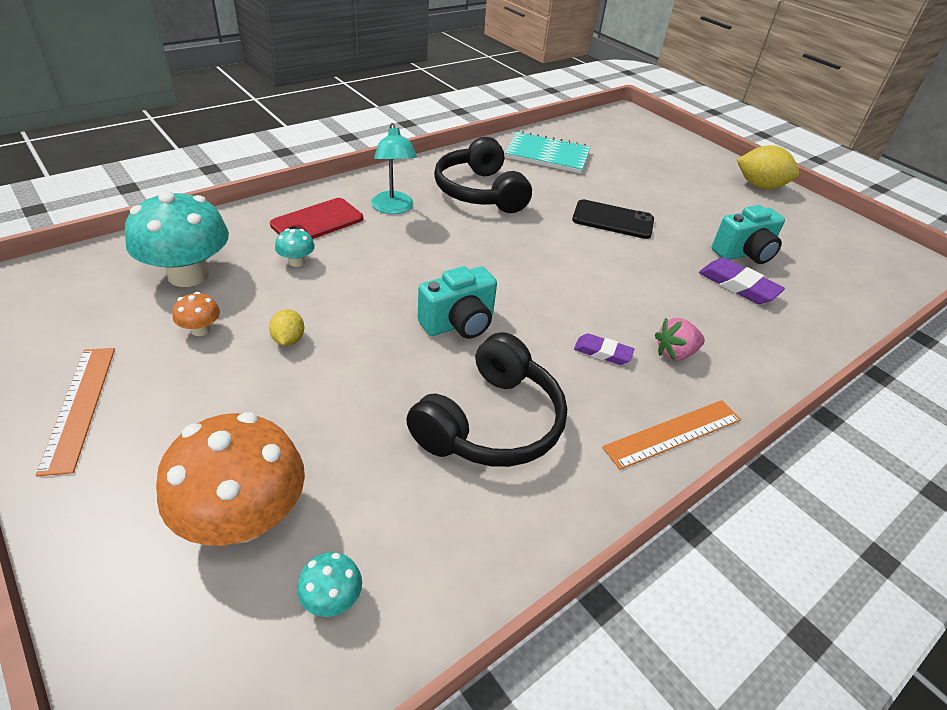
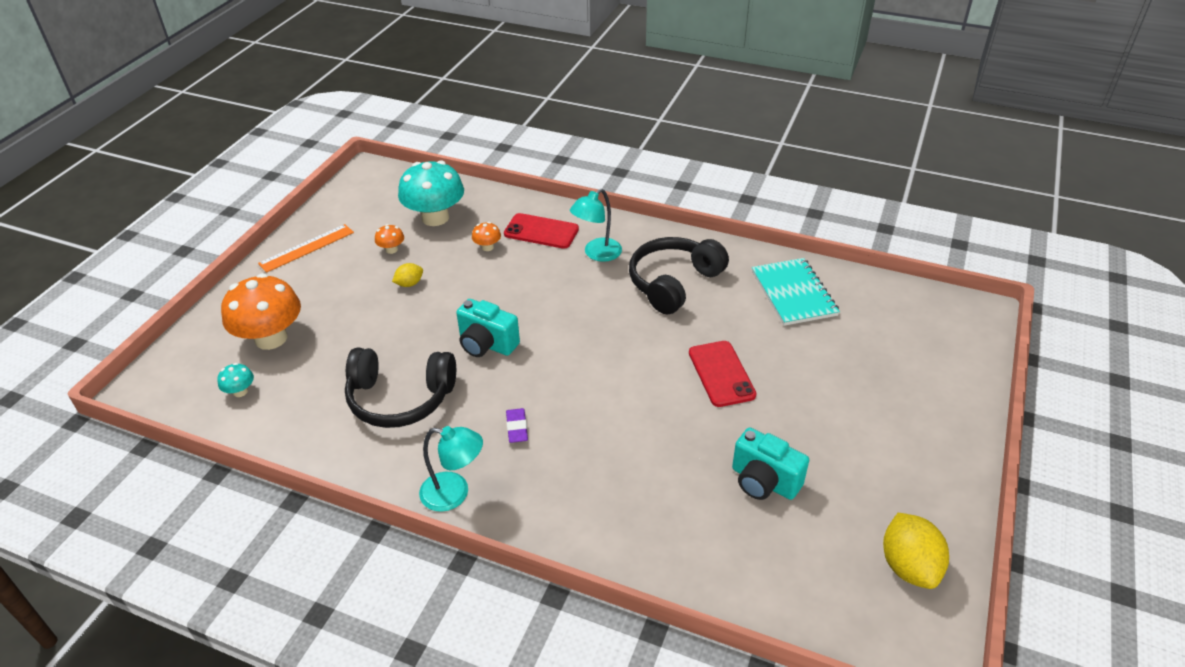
camera: 65 degrees right, 0 degrees up
(296, 262) = (487, 247): turquoise mushroom -> orange mushroom
(613, 220) = (721, 374): black phone -> red phone
(673, 433) = (454, 493): orange ruler -> turquoise lamp
(675, 353) = (551, 470): pink strawberry -> none
(738, 285) = (697, 489): purple eraser -> none
(760, 186) = (941, 464): yellow lemon -> yellow lemon (908, 566)

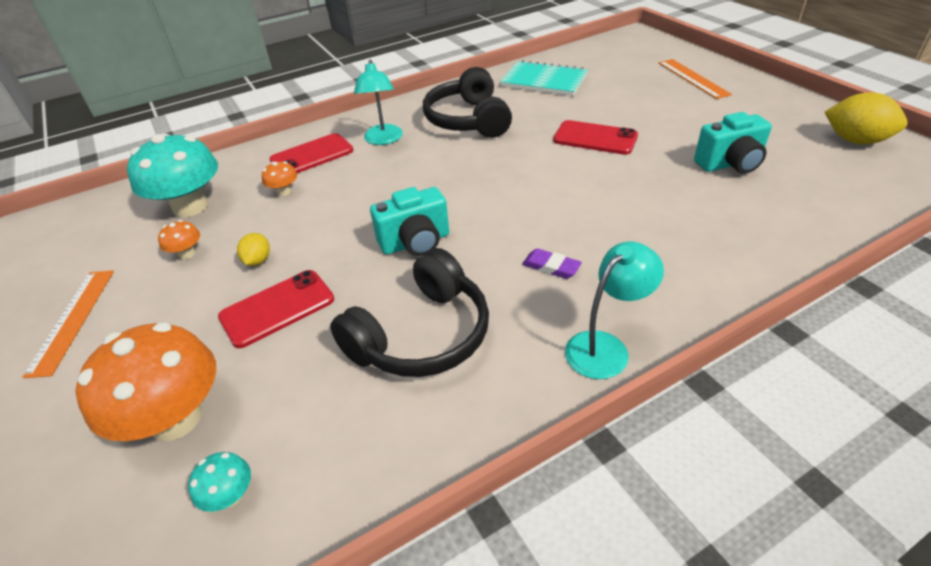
camera: 50 degrees left, 0 degrees up
(375, 321) = (277, 308): none -> red phone
(918, 395) = (693, 78): none -> orange ruler

